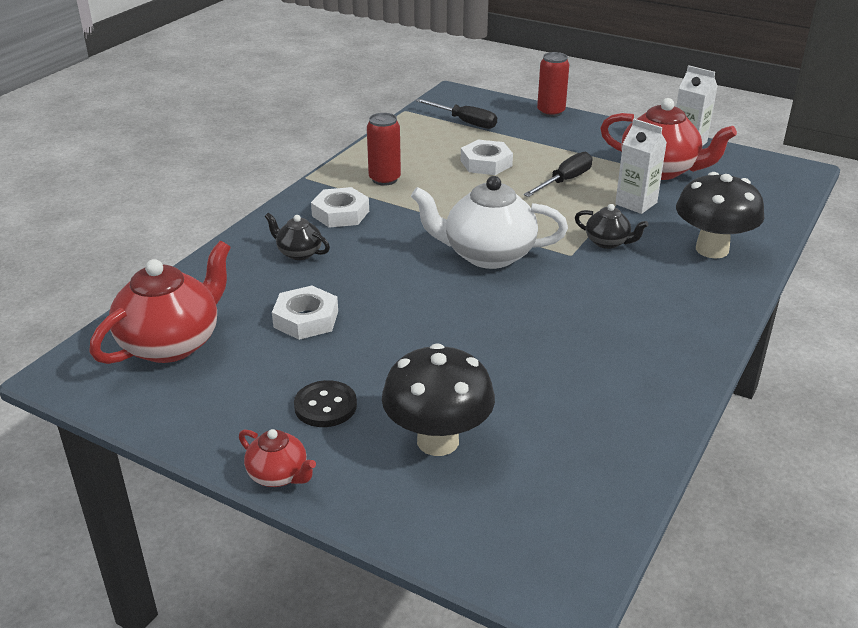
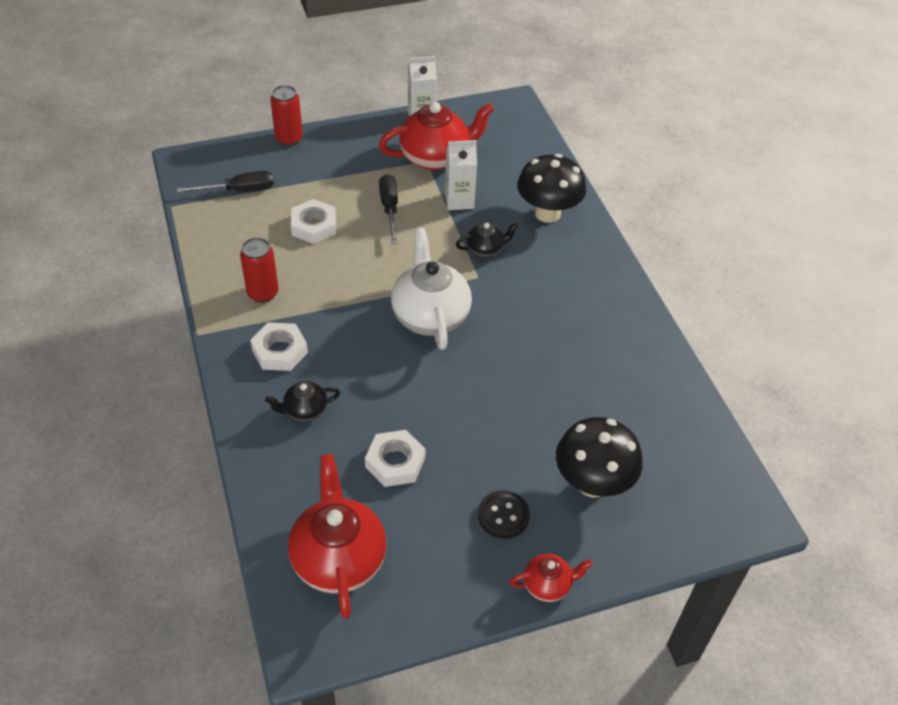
camera: 50 degrees left, 15 degrees up
(487, 255) = (430, 315): white teapot -> white teapot turned 120 degrees clockwise

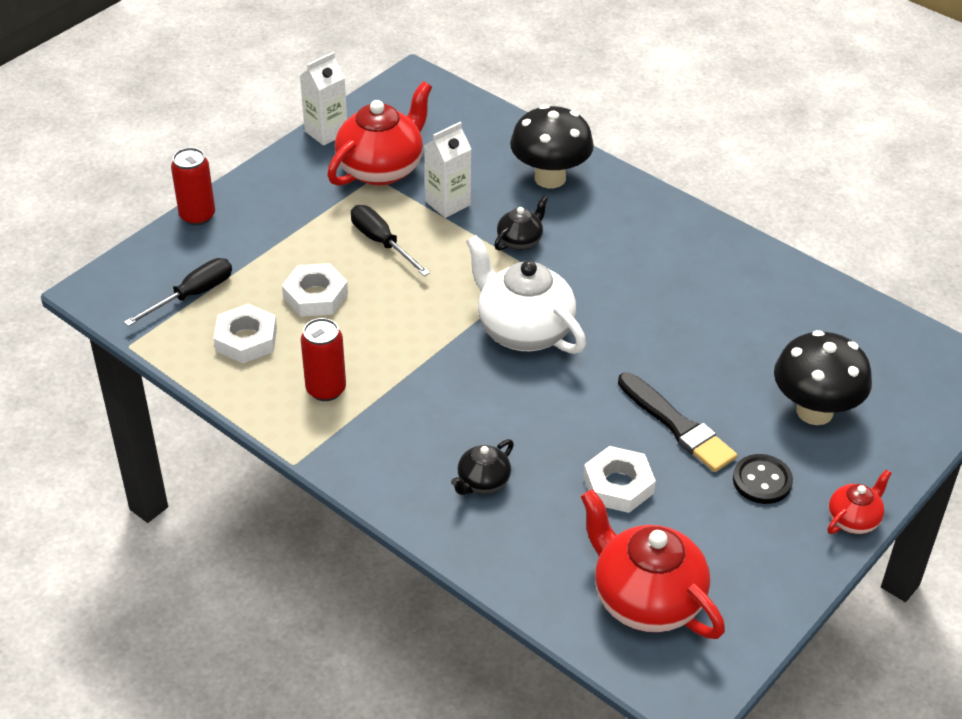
camera: 30 degrees left, 5 degrees down
(279, 351) = (400, 438): white nut -> white nut (246, 339)
(477, 440) = (677, 425): none -> black brush

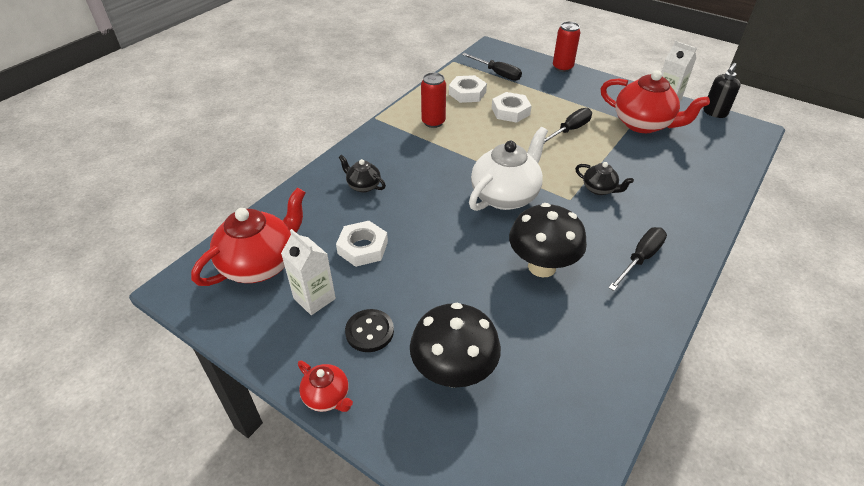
camera: 85 degrees right, 0 degrees up
(368, 99) = (714, 113): none -> black soap dispenser
(448, 203) = (623, 154): white carton -> white carton (314, 298)
(550, 178) = (681, 200): black mushroom -> black mushroom (542, 266)
(648, 235) = (640, 259): none -> black screwdriver
(677, 425) = (424, 279): black brush -> none

